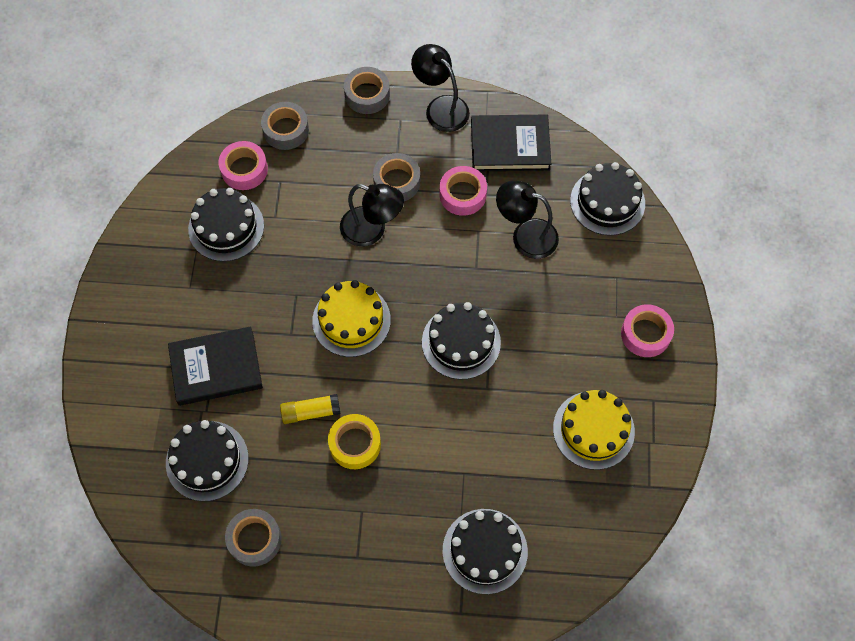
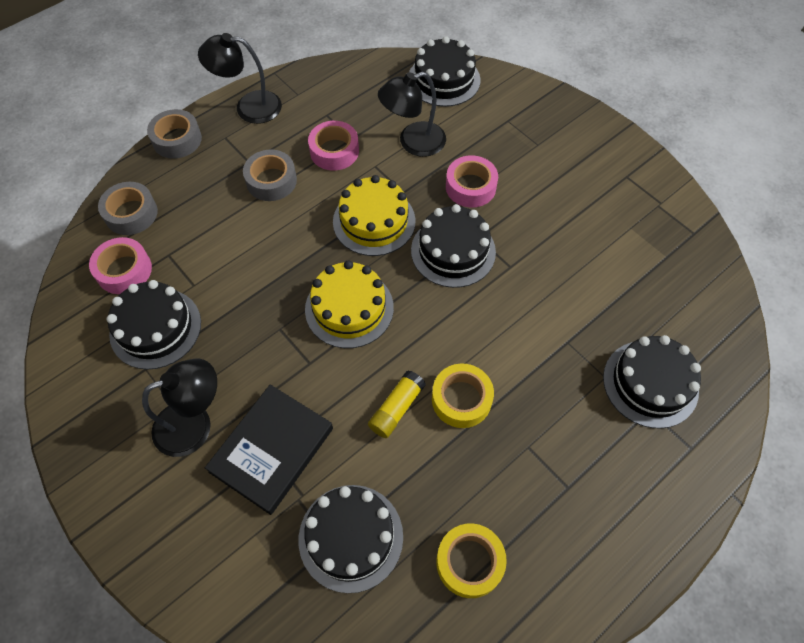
camera: 45 degrees left, 5 degrees down
(254, 539) = (469, 562): grey tape -> yellow tape
(372, 230) = (290, 229): black lamp -> black lamp (194, 424)
(510, 146) = (332, 94): black book -> none
(593, 430) = (614, 229): yellow cake -> yellow cake (374, 221)
(645, 334) = (569, 140): pink tape -> pink tape (470, 187)

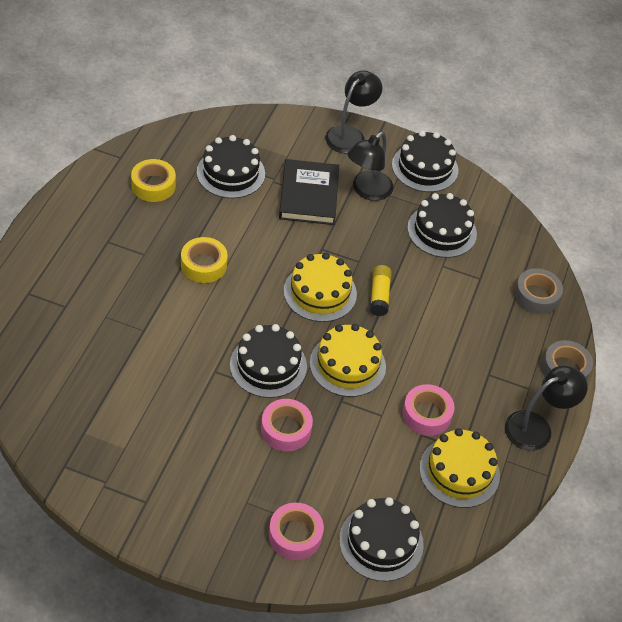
camera: 145 degrees right, 10 degrees down
(124, 270) = (499, 256): pink tape -> pink tape (295, 535)
(271, 181) = (456, 365): grey tape -> none
(343, 100) = (459, 472): none -> yellow cake
(396, 408) = (245, 244): yellow glue stick -> yellow glue stick (379, 295)
(413, 143) = (364, 453): black lamp -> black lamp (350, 135)
(650, 383) = (70, 324): black cake -> black cake (425, 167)

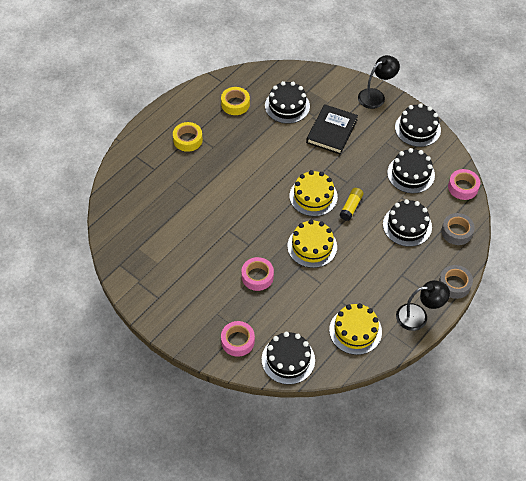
camera: 25 degrees right, 5 degrees up
(203, 265) = (247, 162): yellow tape -> yellow tape (188, 140)
(268, 365) = (262, 234): black cake -> black cake (407, 226)
(367, 191) = (371, 136): black lamp -> none
(426, 414) = (349, 290): pink tape -> pink tape (463, 187)

